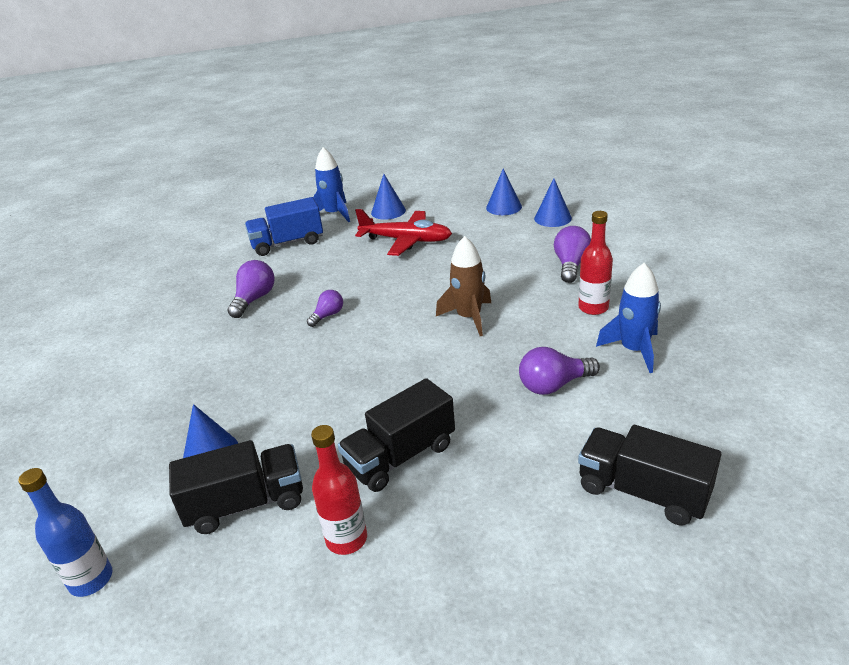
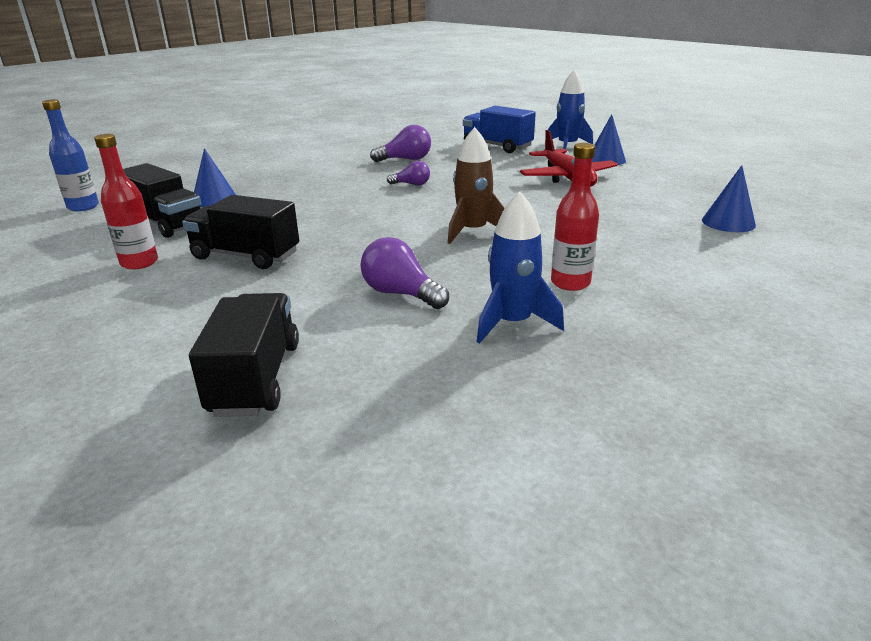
camera: 55 degrees right, 5 degrees down
(503, 207) = (705, 197): blue cone -> none
(571, 265) = (641, 253): purple light bulb -> none

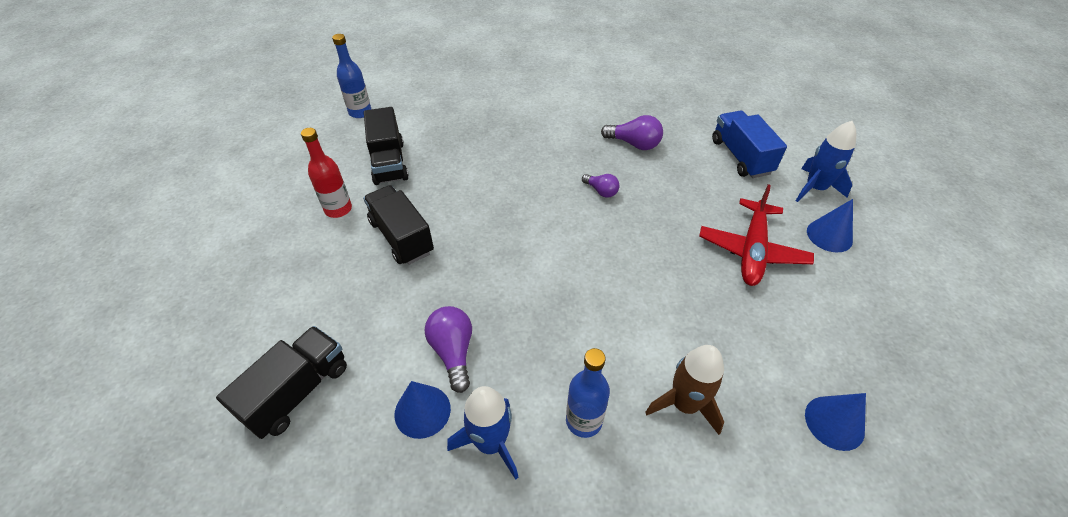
camera: 35 degrees right, 20 degrees up
(214, 199) = (443, 142): blue cone -> blue cone (422, 411)
(473, 231) = (581, 295): brown rocket -> brown rocket (684, 404)
(570, 283) = (584, 421): red bottle -> blue bottle

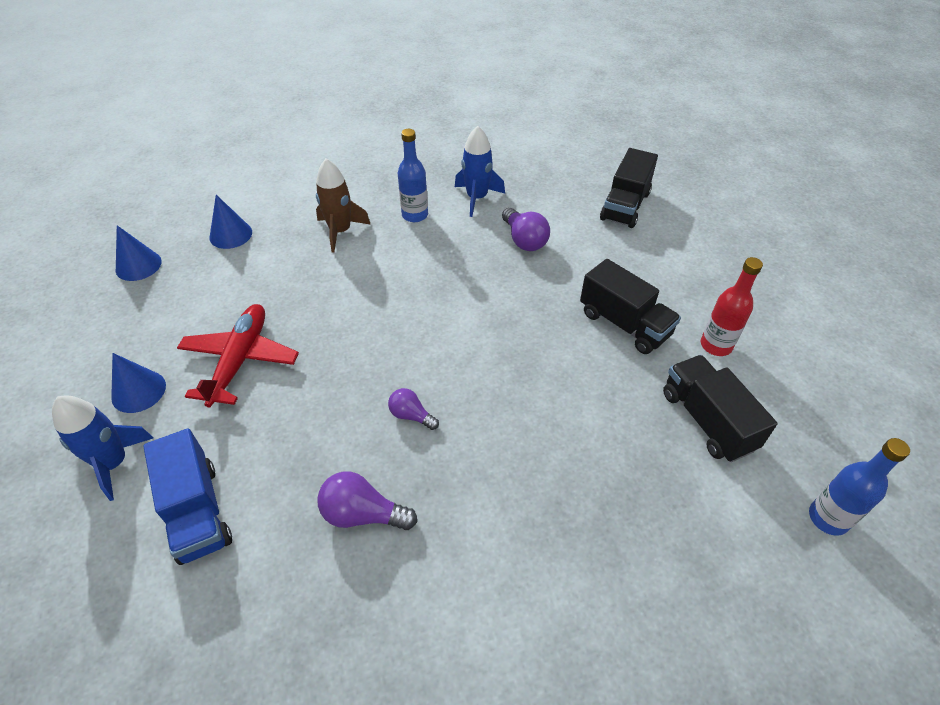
camera: 170 degrees right, 0 degrees up
(422, 411) = (530, 207): blue cone -> blue cone (138, 265)

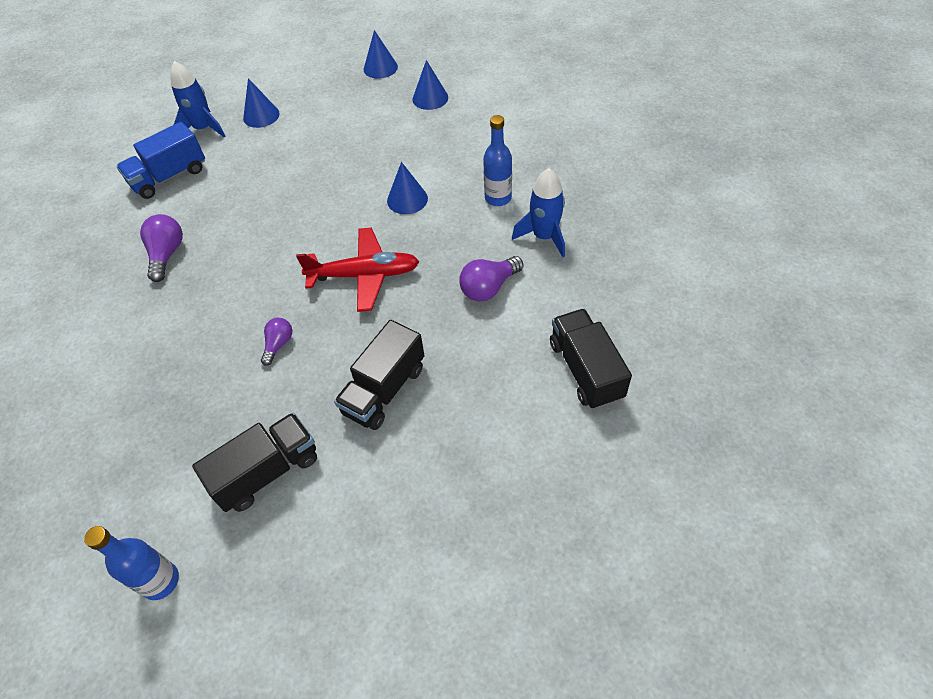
camera: 80 degrees right, 5 degrees up
(240, 360) = (296, 151): red plane -> red plane (365, 275)
(340, 231) = (456, 157): brown rocket -> none
(383, 275) = (407, 199): none -> blue cone
(411, 415) = (253, 258): purple light bulb -> purple light bulb (278, 344)
(625, 206) = (585, 370): black truck -> black truck turned 60 degrees clockwise
(716, 345) = (369, 478): red bottle -> none

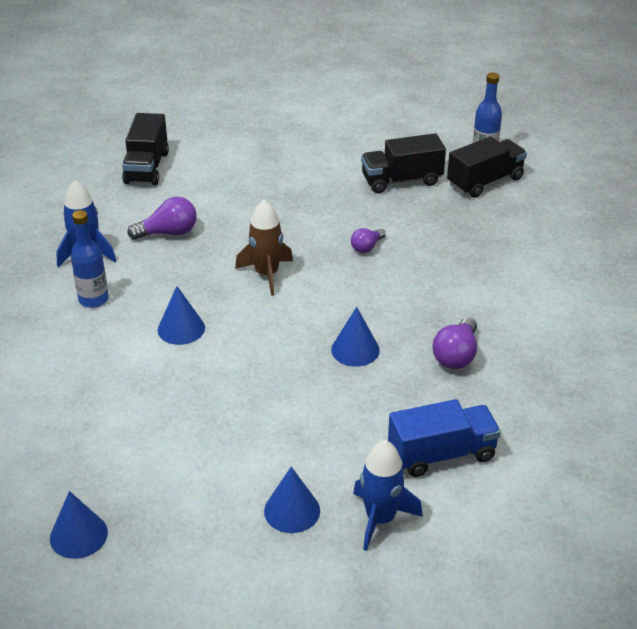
camera: 160 degrees left, 15 degrees down
(365, 275) = (266, 274): red plane -> brown rocket
(384, 390) = (297, 197): black truck -> black truck (485, 182)
(430, 98) = (56, 450): blue cone -> blue cone (355, 350)

